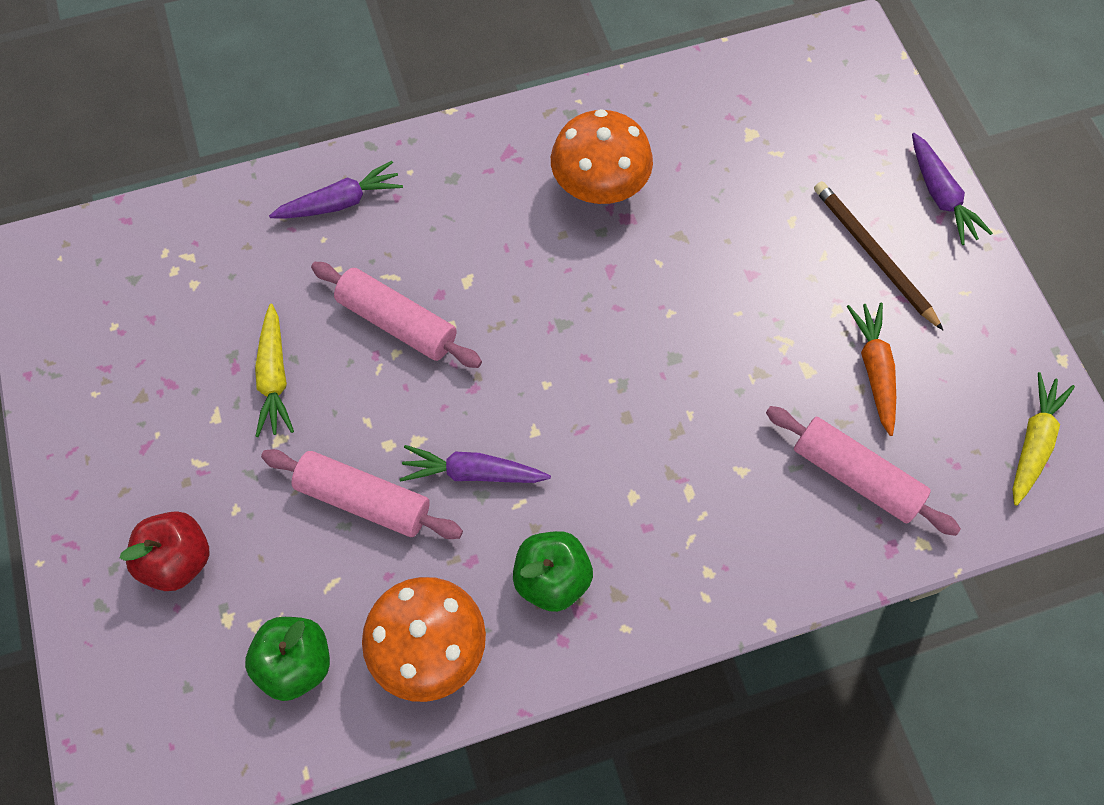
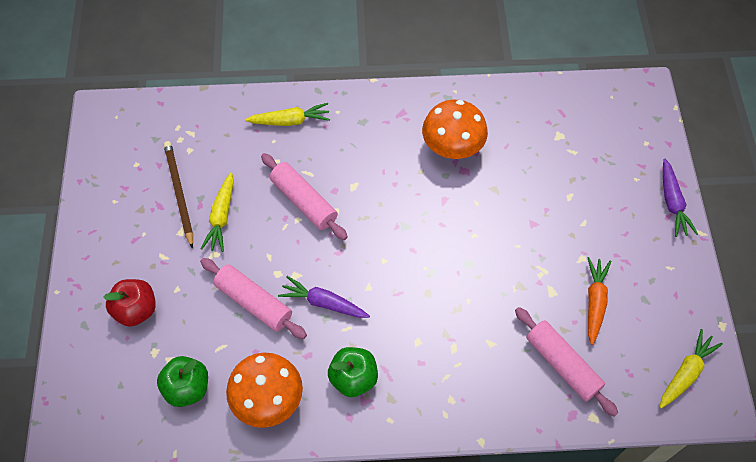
camera: 15 degrees right, 5 degrees down
(340, 202) = (290, 121): purple carrot -> yellow carrot
(873, 255) = (616, 230): brown pencil -> brown pencil (179, 193)

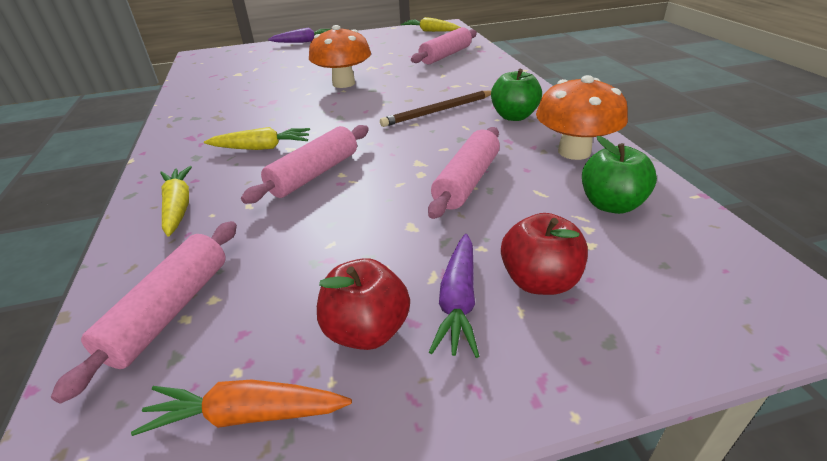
camera: 100 degrees left, 25 degrees down
(137, 218) = (367, 330): none -> red apple
(179, 193) = (307, 288): brown pencil -> brown pencil (438, 111)
(188, 132) = (169, 311): none -> pink rolling pin
(221, 216) = (346, 233): yellow carrot -> yellow carrot (261, 148)
(324, 303) = (444, 141): purple carrot -> purple carrot (458, 301)
(452, 147) = (243, 109): orange mushroom -> orange mushroom (343, 83)
(594, 302) = (391, 52): orange carrot -> orange carrot (247, 415)

